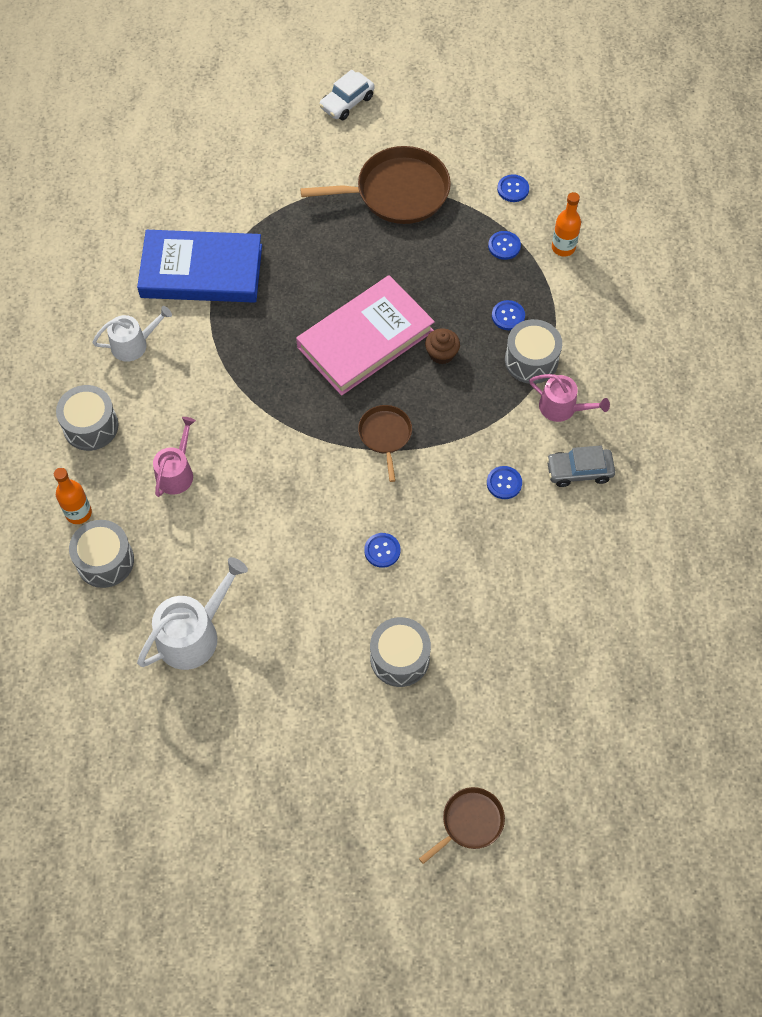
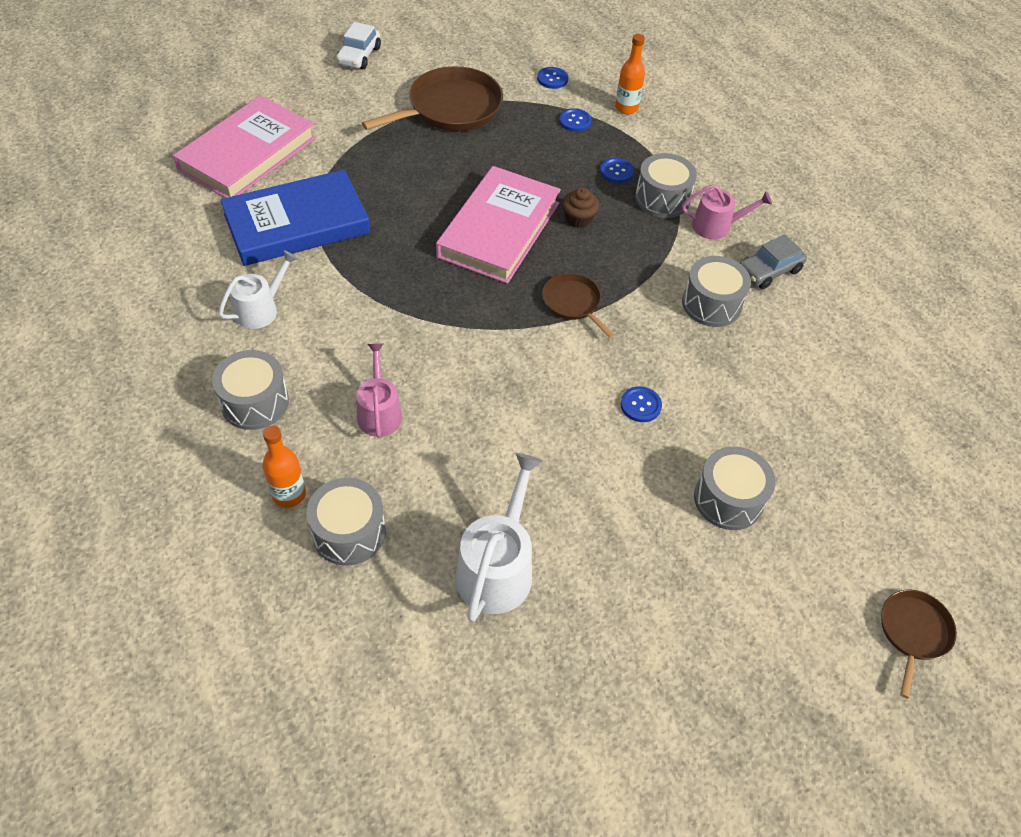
camera: 30 degrees left, 10 degrees down
(196, 183) = (247, 154): none -> pink book
(504, 483) = (711, 304): blue button -> grey drum

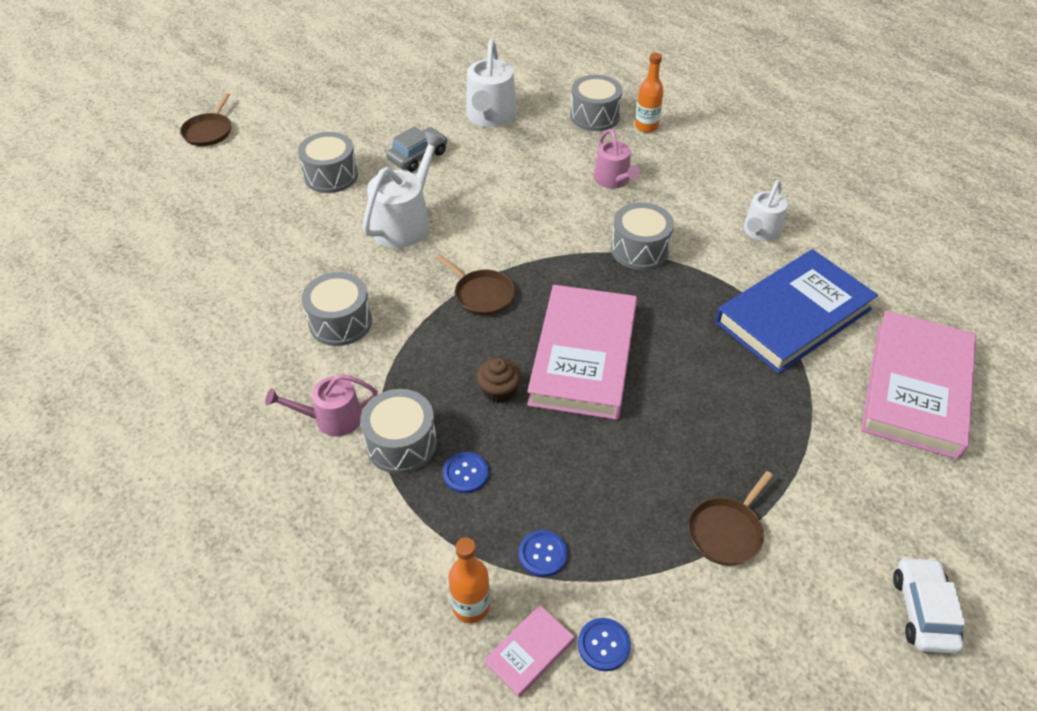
camera: 170 degrees right, 5 degrees down
(255, 402) = (710, 169): grey drum -> grey drum (639, 249)
(450, 108) = (726, 531): brown pan -> brown pan, size x0.54
(596, 84) = (529, 652): none -> pink book
(640, 405) = (404, 222): blue button -> white watering can
(769, 271) = (273, 373): grey car -> grey car (418, 156)

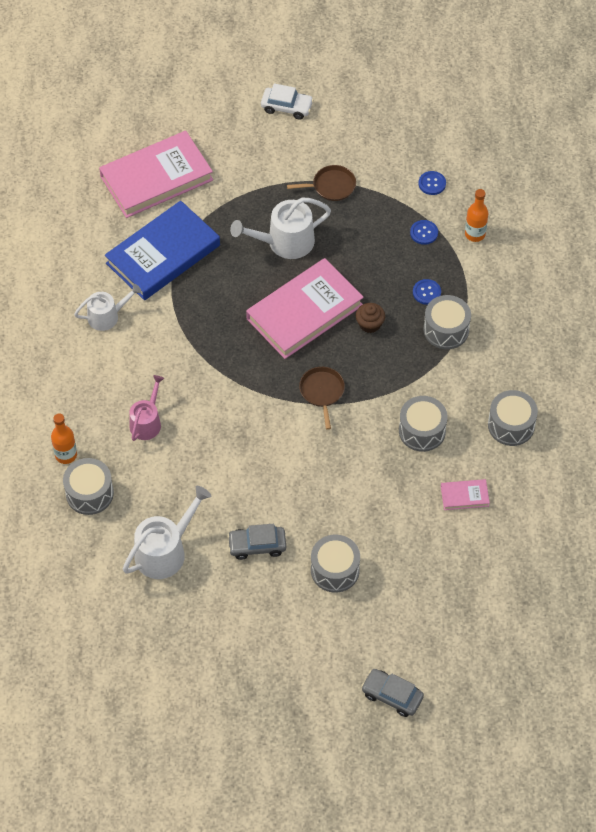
camera: 140 degrees left, 10 degrees up
(209, 131) = (392, 696): brown pan -> grey car
(332, 418) = (471, 369): pink watering can -> none
(404, 222) = (320, 485): white watering can -> white watering can (285, 242)
(529, 652) = (465, 201): pink book -> pink book (464, 496)
(639, 249) = (195, 356): grey drum -> grey drum (511, 425)
(793, 316) = (163, 254): blue book -> blue book turned 45 degrees counterclockwise
(923, 611) = (287, 107): white car -> white car turned 120 degrees counterclockwise

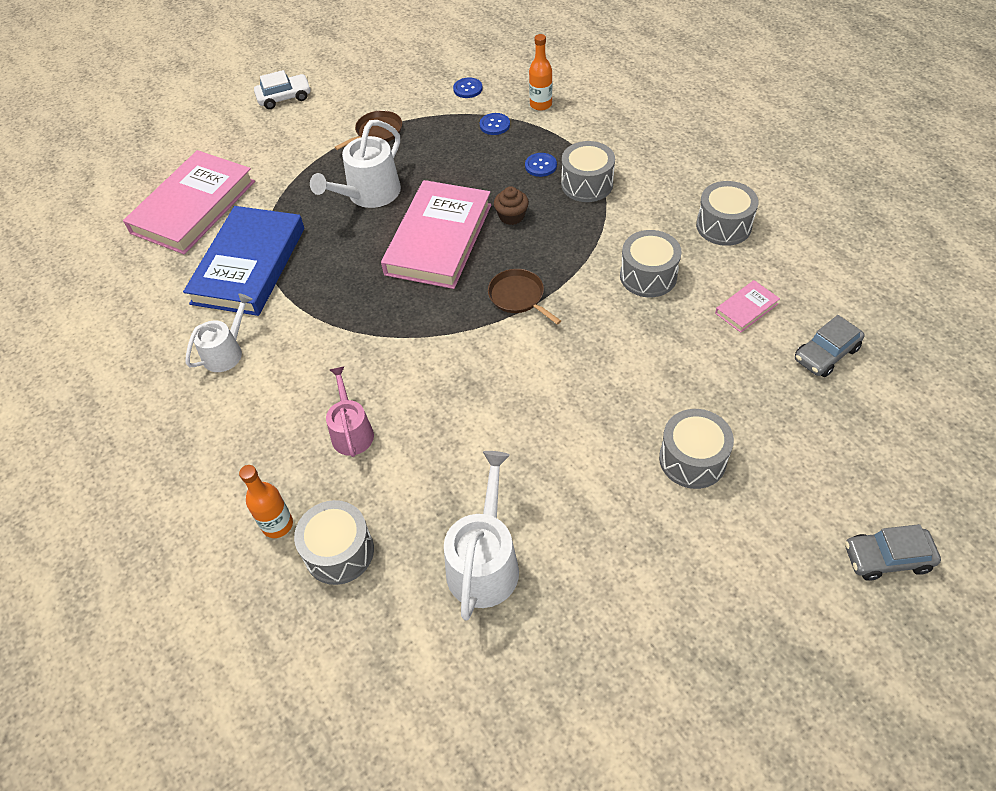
camera: 30 degrees left, 5 degrees down
(257, 545) = (585, 487): grey car -> grey car (826, 354)

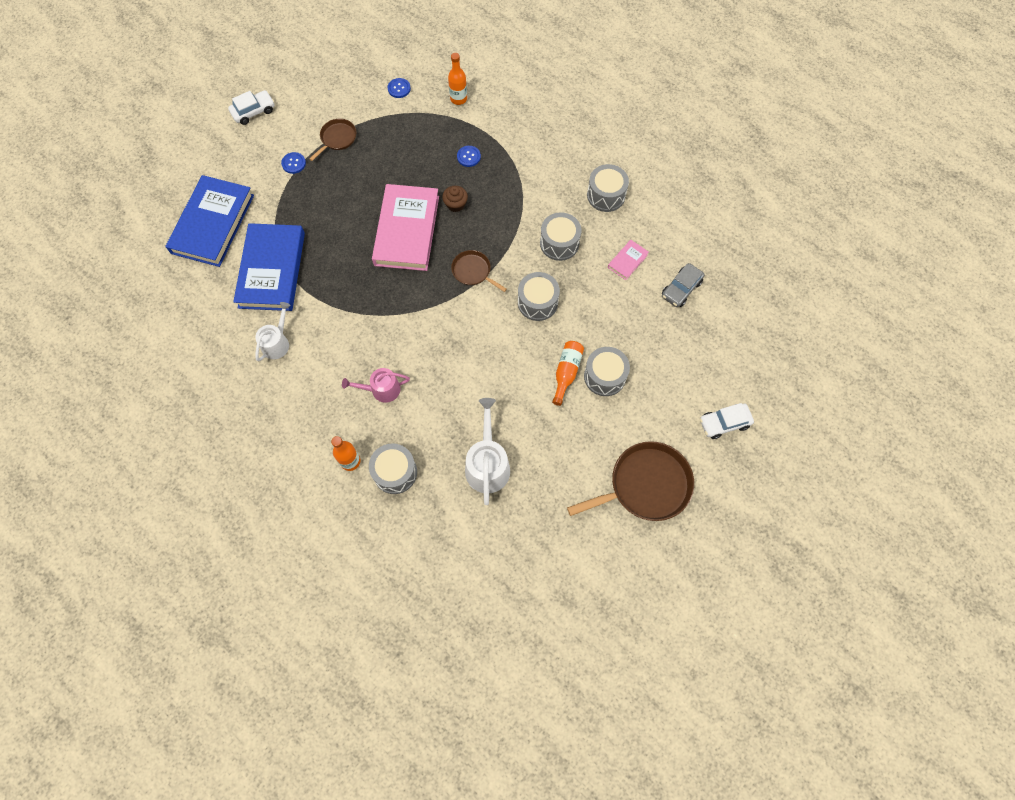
camera: 15 degrees left, 15 degrees up
(193, 207) = (213, 224): pink book -> blue book
(351, 431) = (382, 389): pink watering can -> pink watering can turned 75 degrees counterclockwise
(369, 194) = (345, 197): white watering can -> none
(494, 125) = (427, 122): blue button -> blue button (294, 163)
(587, 184) = (505, 170): grey drum -> grey drum (537, 302)
(633, 446) = (566, 372): none -> orange bottle
(742, 638) = (645, 485): none -> brown pan
(887, 558) = (724, 423): grey car -> white car

